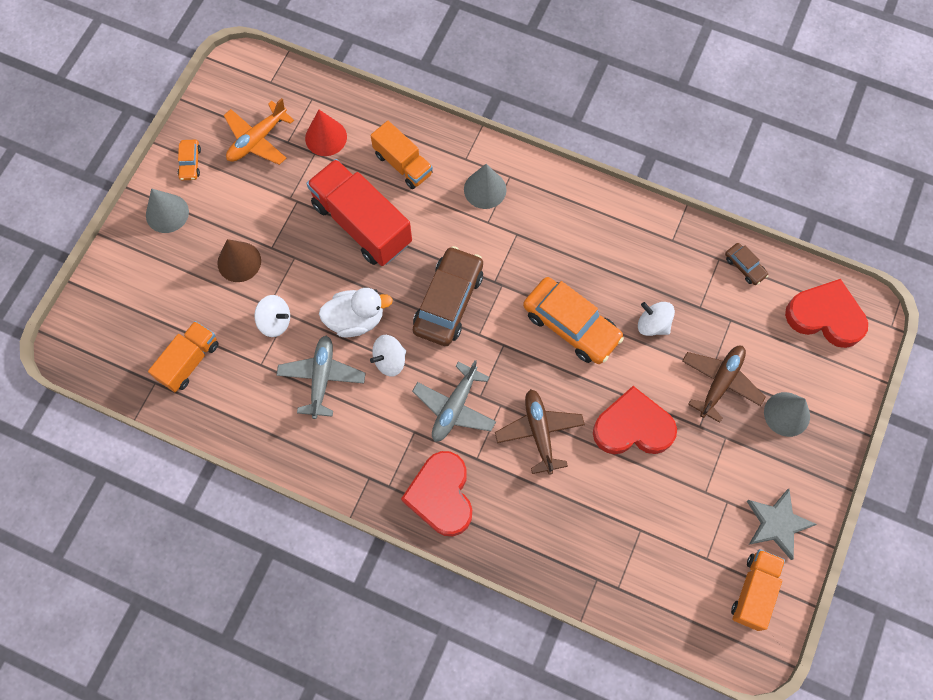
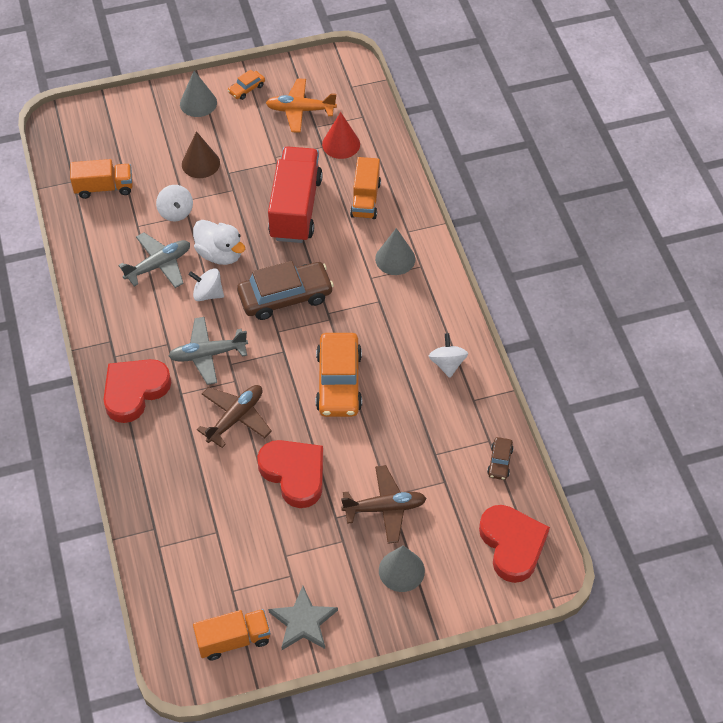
camera: 50 degrees right, 15 degrees down
(653, 324) = (390, 433): white spinning top -> white spinning top (447, 364)

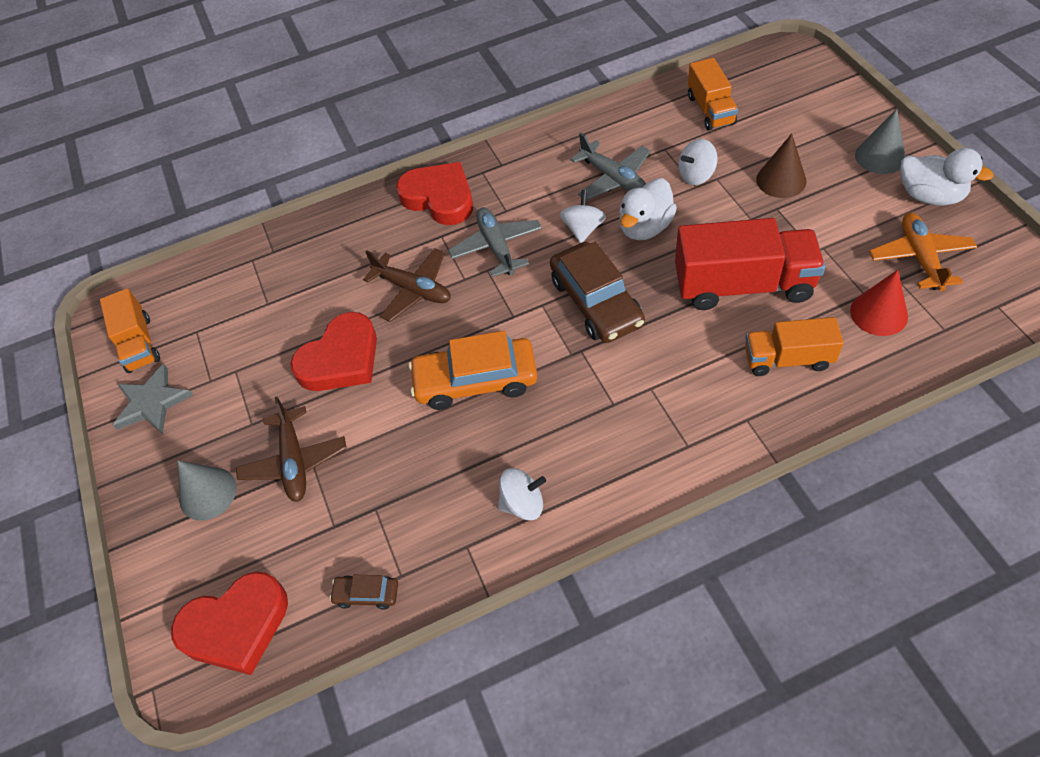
camera: 90 degrees right, 0 degrees up
(246, 89) = (929, 196): orange car -> white duck
(395, 259) = (692, 411): grey cone -> none

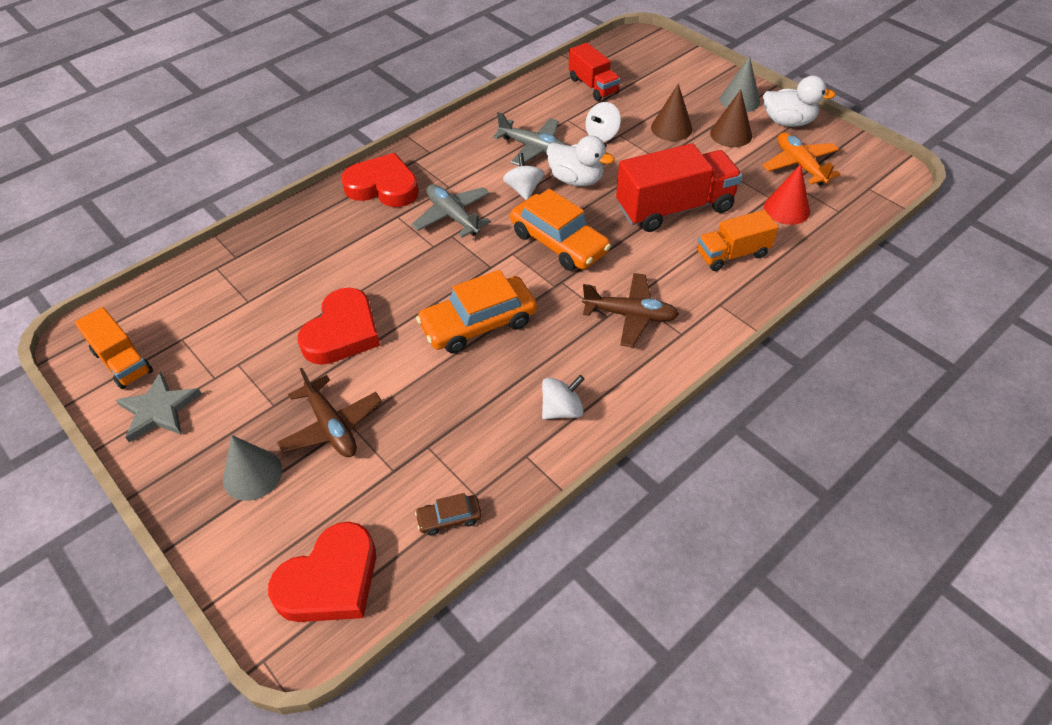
camera: 25 degrees left, 5 degrees down
(413, 290) = (389, 263): brown plane -> brown plane (630, 315)
(596, 302) = (559, 242): brown car -> orange car
(645, 227) = (576, 180): white duck -> white duck turned 75 degrees counterclockwise
(710, 110) = (593, 86): orange truck -> red truck
(850, 200) = (731, 134): none -> brown cone

